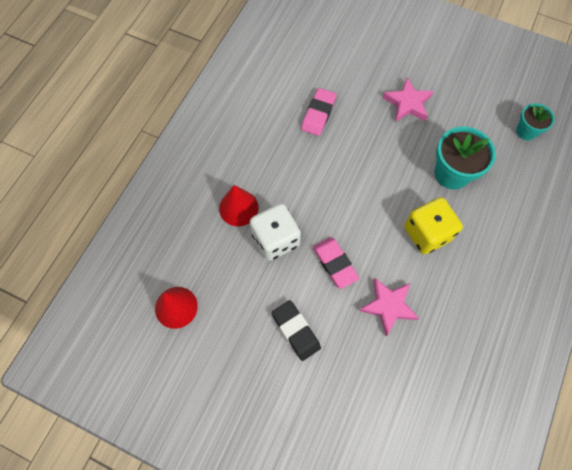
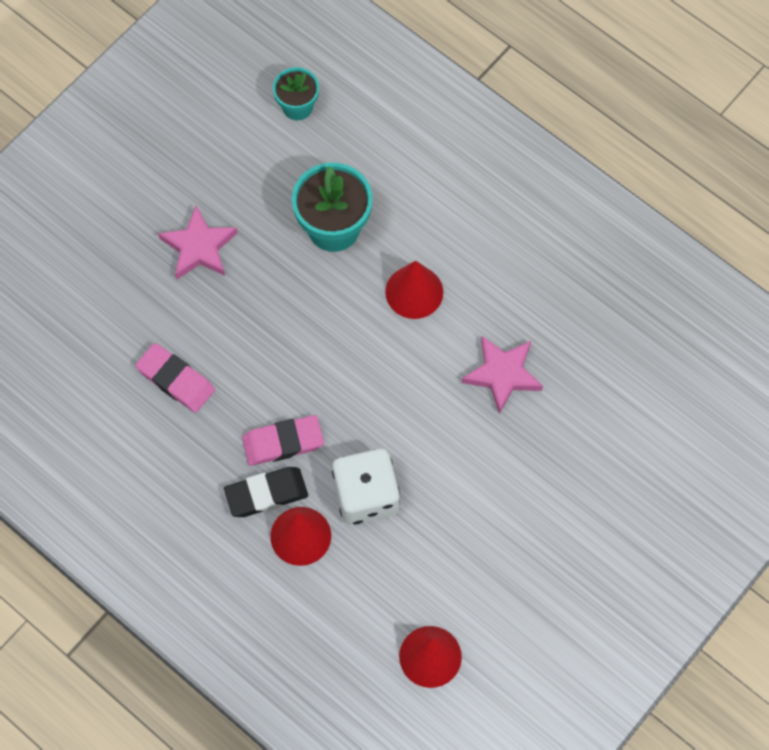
camera: 75 degrees left, 0 degrees up
(296, 331) = (505, 502): black eraser -> black eraser (266, 494)
(335, 264) = (425, 425): pink eraser -> pink eraser (283, 442)
(427, 233) = (414, 292): yellow dice -> red cone

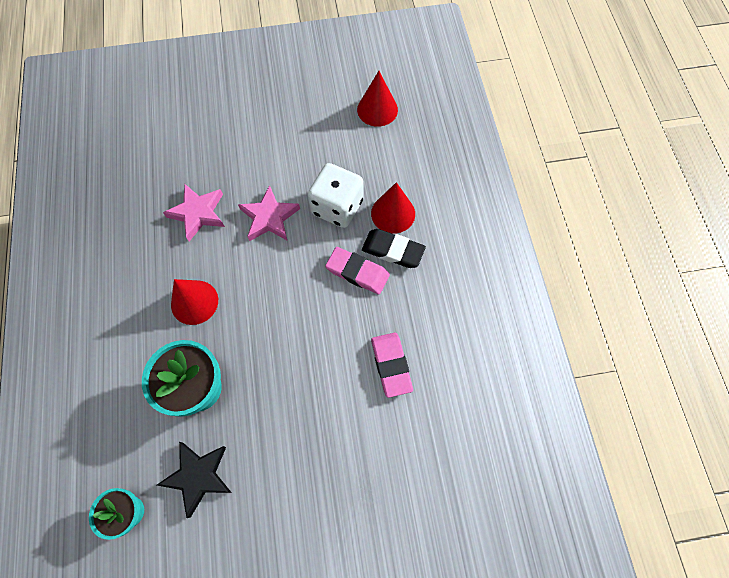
camera: 140 degrees left, 0 degrees up
(199, 247) = (297, 452): pink star -> pink star (269, 217)
(266, 169) = (198, 476): none -> black star

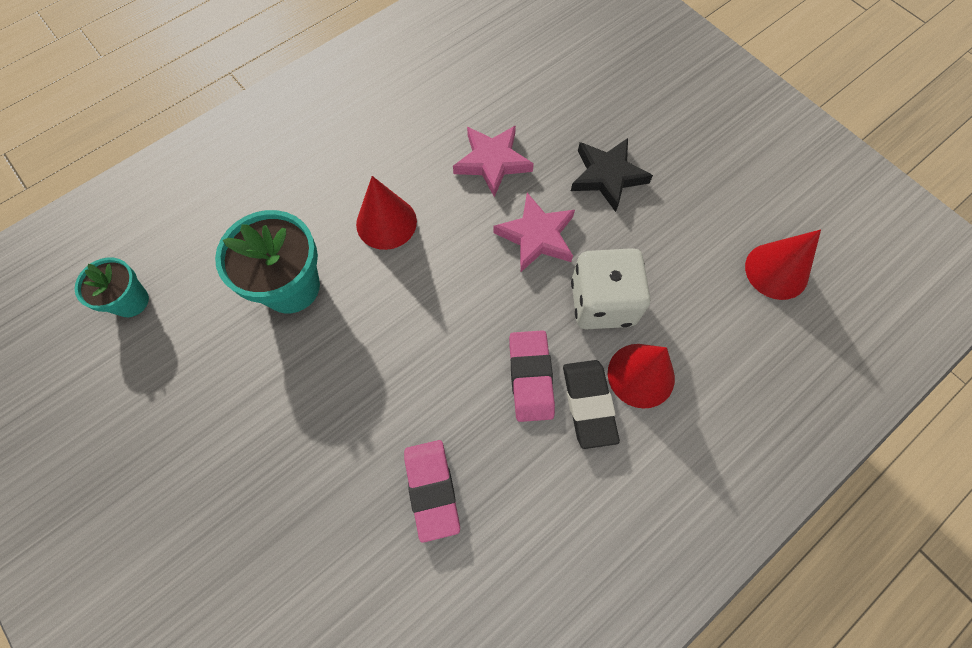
camera: 60 degrees right, 0 degrees up
(198, 476) = (195, 345): black star -> black star (607, 176)
(391, 365) = (432, 489): pink eraser -> pink eraser turned 60 degrees counterclockwise

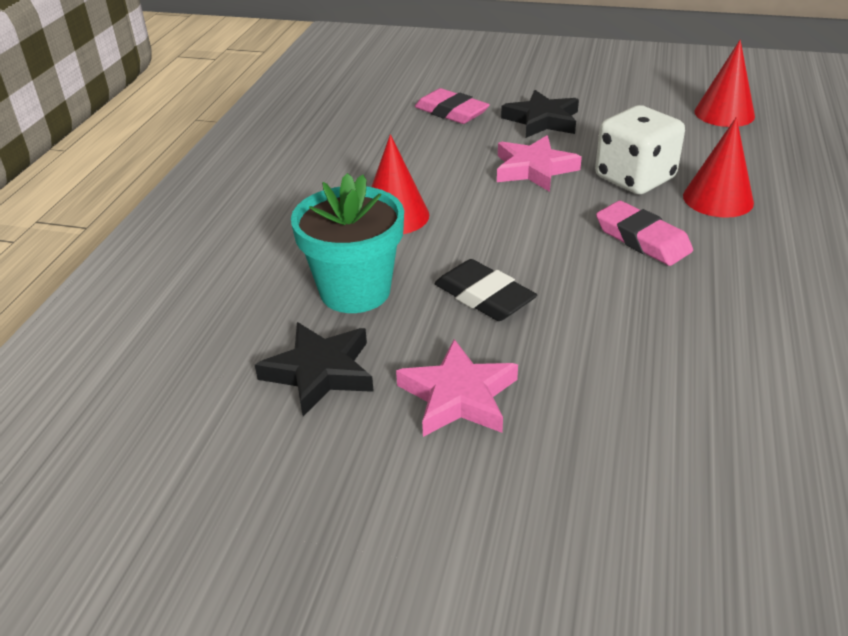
camera: 35 degrees left, 30 degrees down
(131, 301) = (184, 383): turquoise flower pot -> none
(207, 349) = (320, 372): none -> black star
(432, 489) = (663, 341): pink eraser -> pink eraser (451, 112)
(492, 162) = (441, 149): pink star -> pink star (458, 396)
(588, 404) = (706, 231): black eraser -> black eraser (484, 296)

